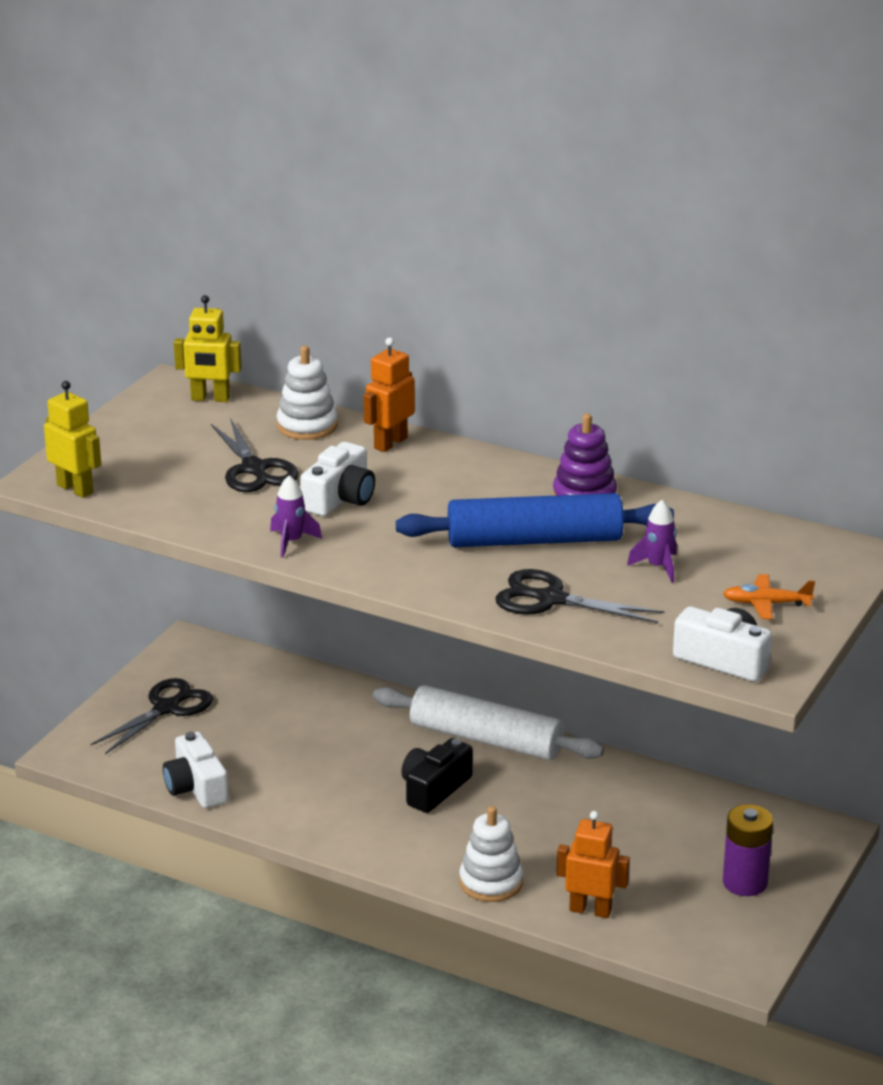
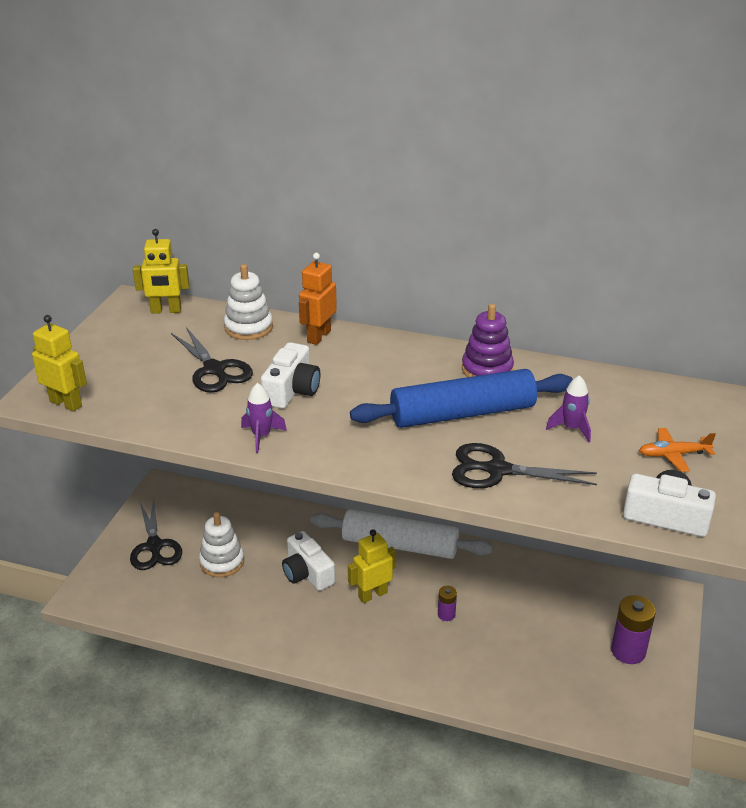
camera: 10 degrees left, 5 degrees up
(167, 708) = (154, 546): black scissors -> black scissors turned 135 degrees clockwise
(196, 787) = (189, 617): white camera -> white camera (307, 573)
(434, 789) = (372, 594): black camera -> yellow robot
(491, 882) = (438, 678): white stacking toy -> white stacking toy (222, 562)
(523, 820) = (446, 614): none -> purple battery
(590, 910) = (522, 694): orange robot -> none

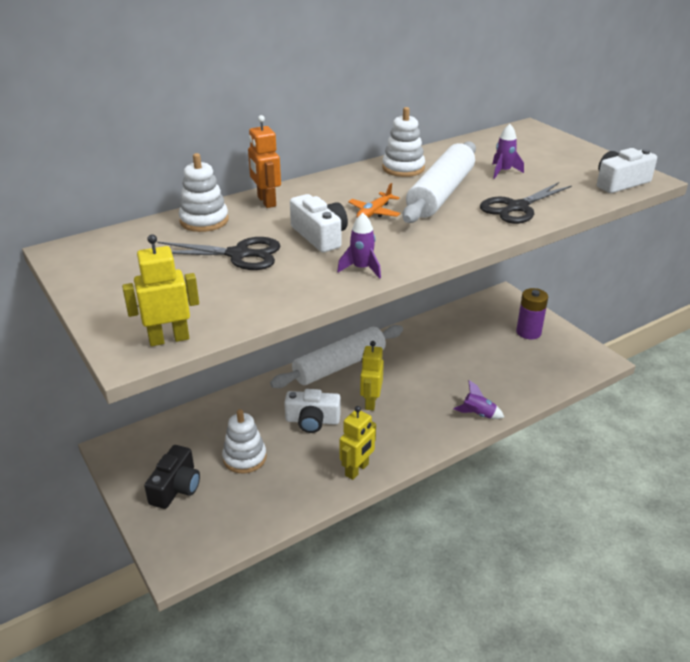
camera: 50 degrees left, 0 degrees up
(154, 546) = (176, 487): black scissors -> black camera
(166, 311) = (110, 243): yellow robot -> yellow robot (357, 470)
(440, 680) = (478, 414): none -> purple rocket
(446, 614) = (425, 381): purple battery -> none
(462, 414) = (441, 194): blue rolling pin -> white rolling pin
(487, 369) = (403, 168): purple stacking toy -> white stacking toy
(673, 455) = (565, 158): orange plane -> orange plane (374, 212)

